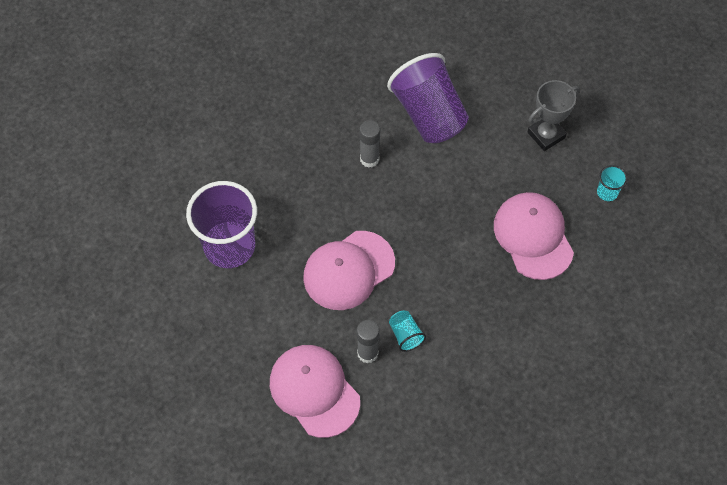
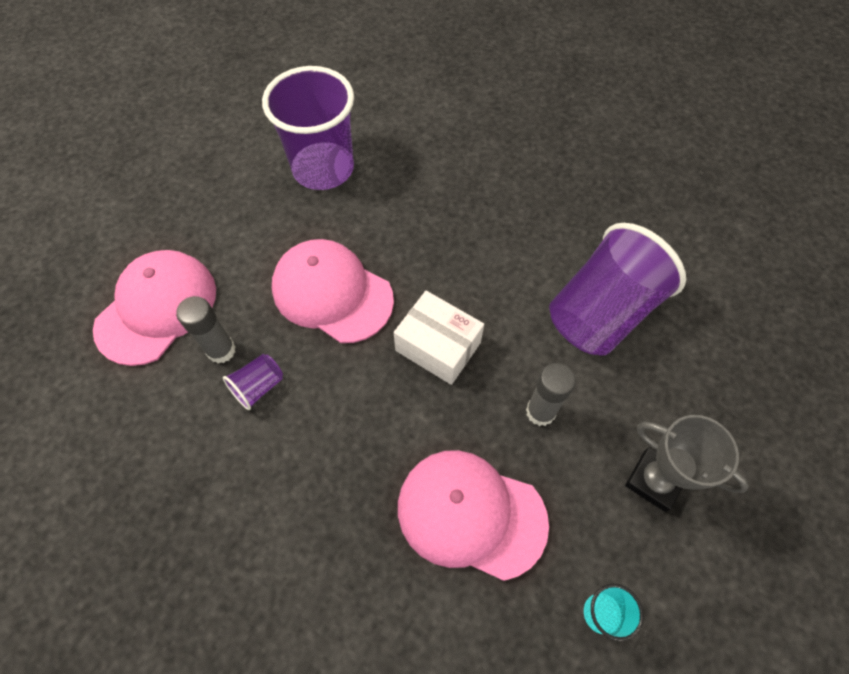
camera: 70 degrees right, 0 degrees up
(369, 159) = (499, 266): grey glue stick -> grey glue stick (540, 412)
(405, 335) = (258, 387): turquoise cup -> purple cup
(417, 217) = (438, 346): none -> white box
(533, 236) = (471, 514): pink cap -> pink cap turned 120 degrees counterclockwise

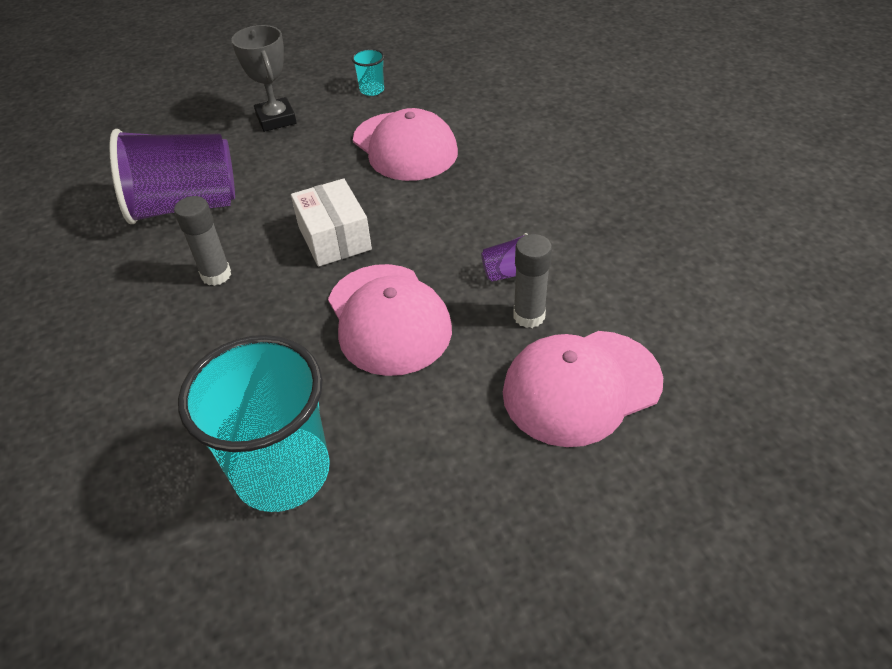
camera: 145 degrees left, 15 degrees down
(323, 168) = (282, 472): purple cup -> turquoise cup
(540, 412) = (304, 172): grey glue stick -> grey glue stick (216, 275)

